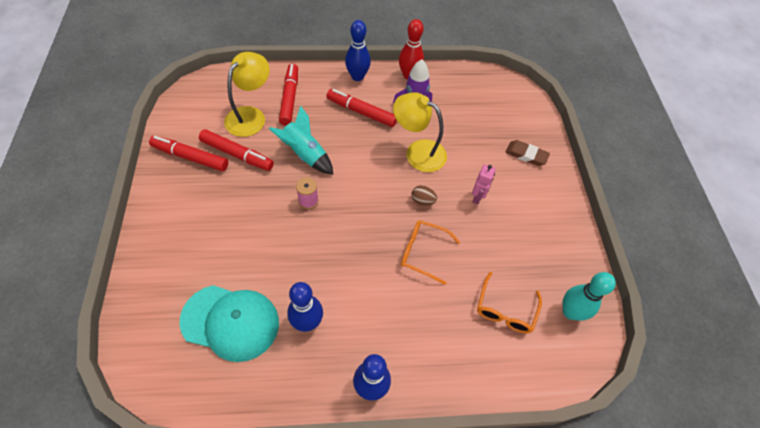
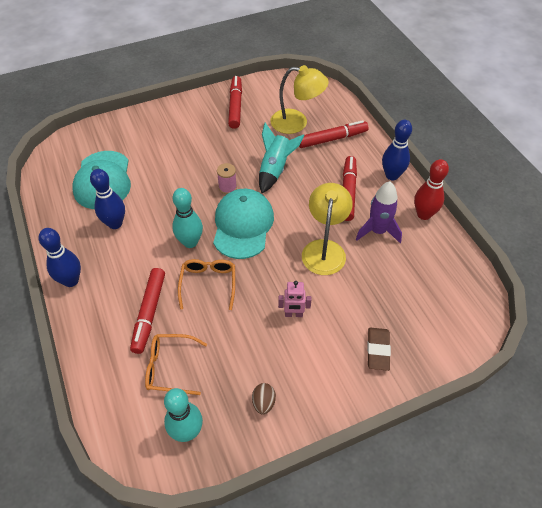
camera: 75 degrees right, 5 degrees down
(237, 154) = (252, 129): red marker -> red marker (149, 313)
(364, 203) = (243, 225): none -> turquoise cap
(366, 254) = (190, 242): none -> turquoise bowling pin
(422, 201) = (266, 268): brown egg -> brown egg (263, 403)

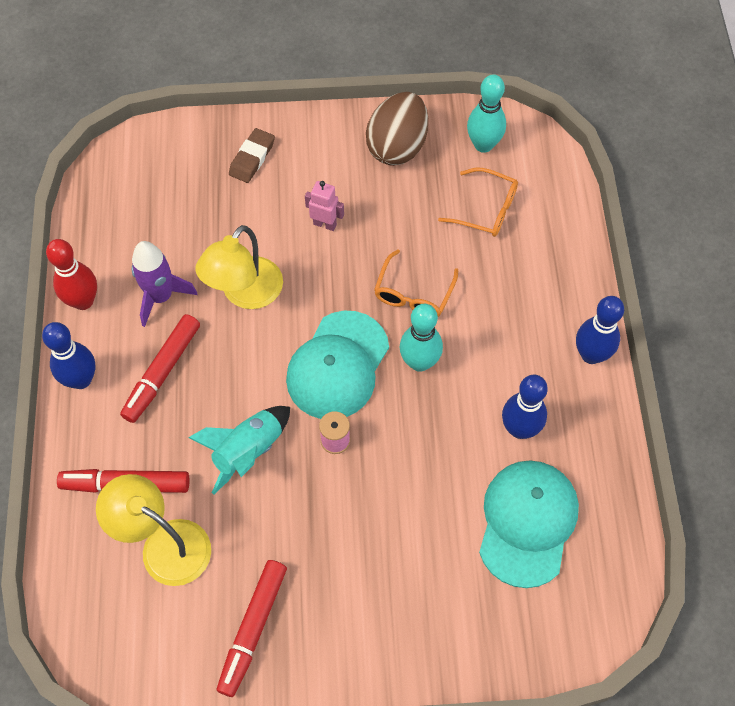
camera: 160 degrees left, 10 degrees up
(149, 313) = (497, 279): red marker -> none
(263, 403) = (397, 146): brown egg -> brown egg, size x2.28

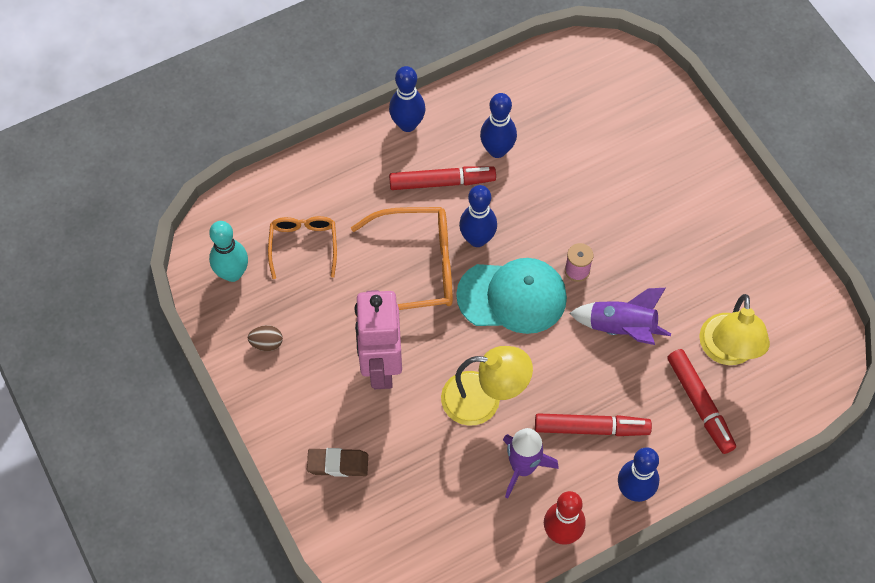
camera: 115 degrees left, 0 degrees up
(248, 451) = (621, 328): turquoise rocket -> purple rocket
(253, 629) = (749, 261): red marker -> red marker (442, 182)
(325, 224) = (380, 367): pink robot -> pink robot, size x2.19
(397, 146) = (267, 343): brown egg -> brown egg, size x0.44
(413, 294) = (416, 268): orange glasses -> orange glasses, size x1.65
(419, 362) = (477, 239): turquoise bowling pin -> blue bowling pin
(527, 523) = (568, 120): turquoise cap -> none

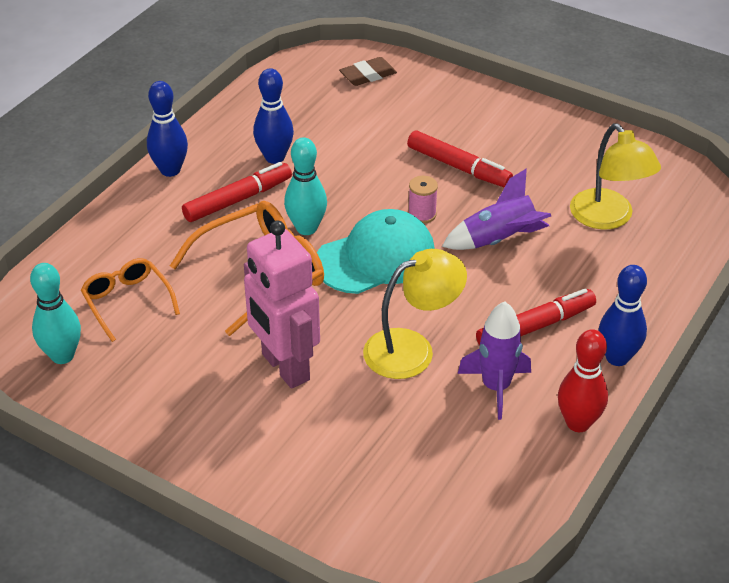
camera: 30 degrees left, 20 degrees down
(267, 343) = (143, 399): brown egg -> none
(338, 464) = (300, 471): brown eraser -> brown eraser (368, 75)
(477, 239) = (306, 228): blue bowling pin -> turquoise bowling pin
(699, 404) = (618, 266): red marker -> red marker (458, 167)

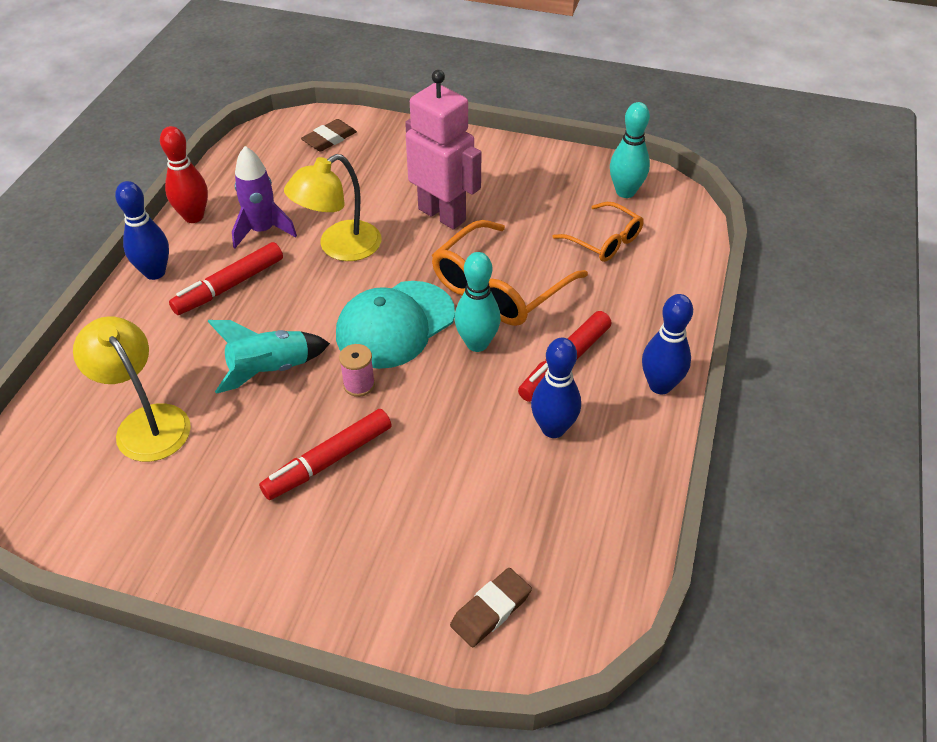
camera: 165 degrees right, 5 degrees up
(391, 517) = (329, 139): none -> brown eraser
(458, 167) = (328, 461): red marker -> red marker turned 60 degrees counterclockwise
(498, 240) = (270, 369): purple rocket -> turquoise rocket

